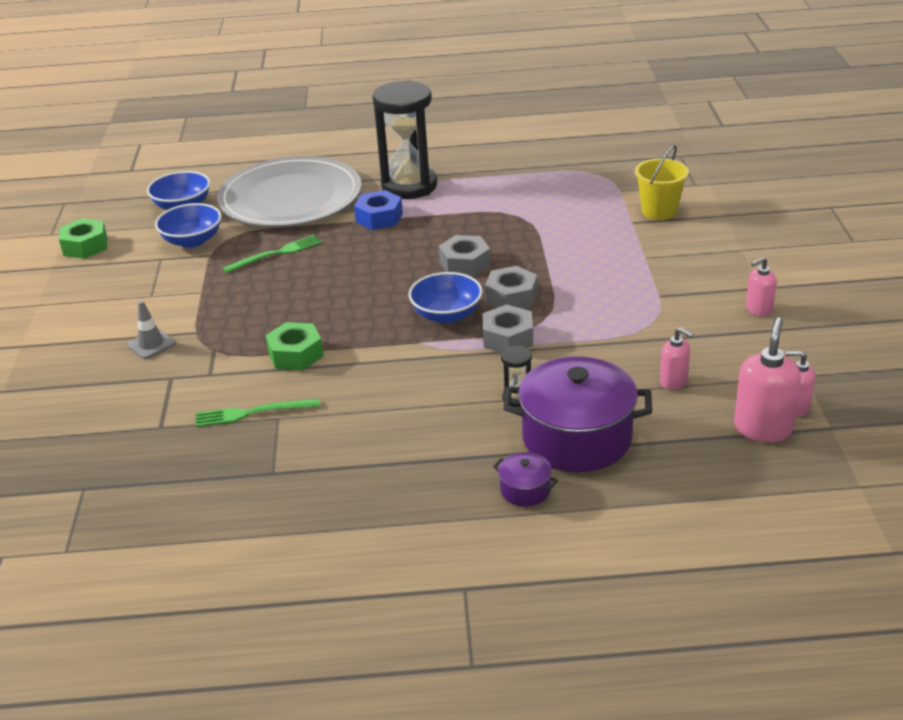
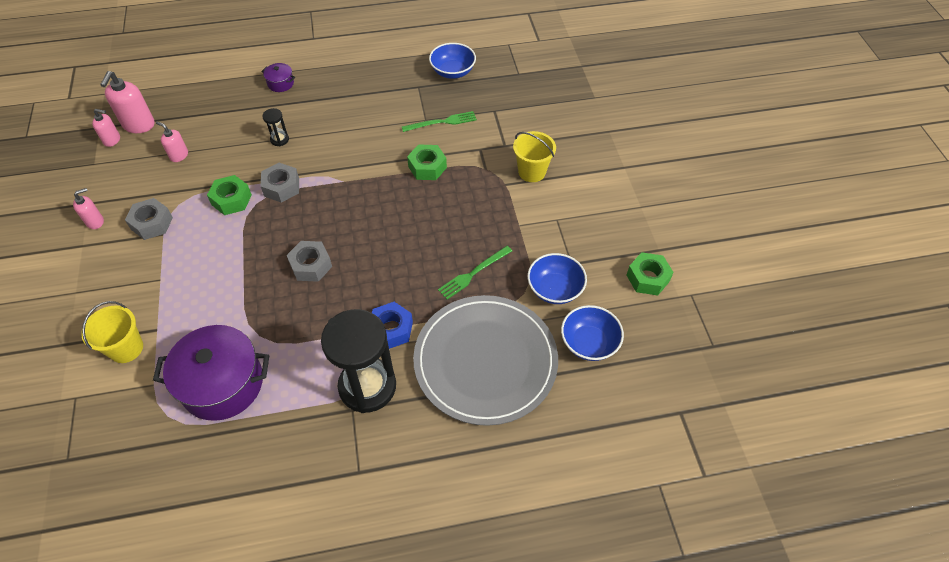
camera: 170 degrees right, 20 degrees up
(151, 344) = (532, 172): grey traffic cone -> yellow bucket
(446, 315) = (325, 208): blue bowl -> blue bowl (452, 72)
(511, 297) = (276, 228): grey nut -> grey nut (152, 223)
(577, 326) = (231, 200): none -> green nut
(577, 438) = (248, 114): purple pot -> purple pot (222, 384)

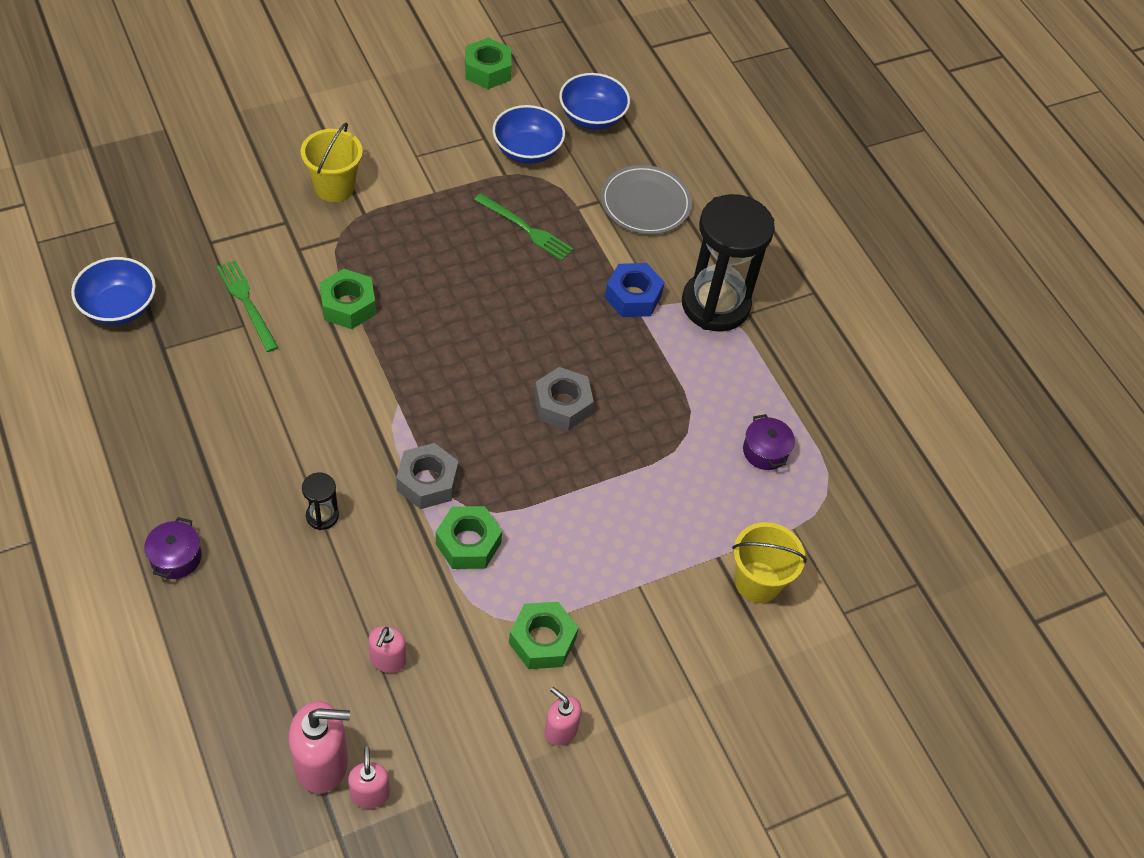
camera: 110 degrees left, 0 degrees up
(152, 223) = (542, 640): grey nut -> green nut
(222, 384) = (765, 451): purple pot -> purple pot, size x0.44
(485, 361) = (645, 203): grey plate -> grey plate, size x0.54

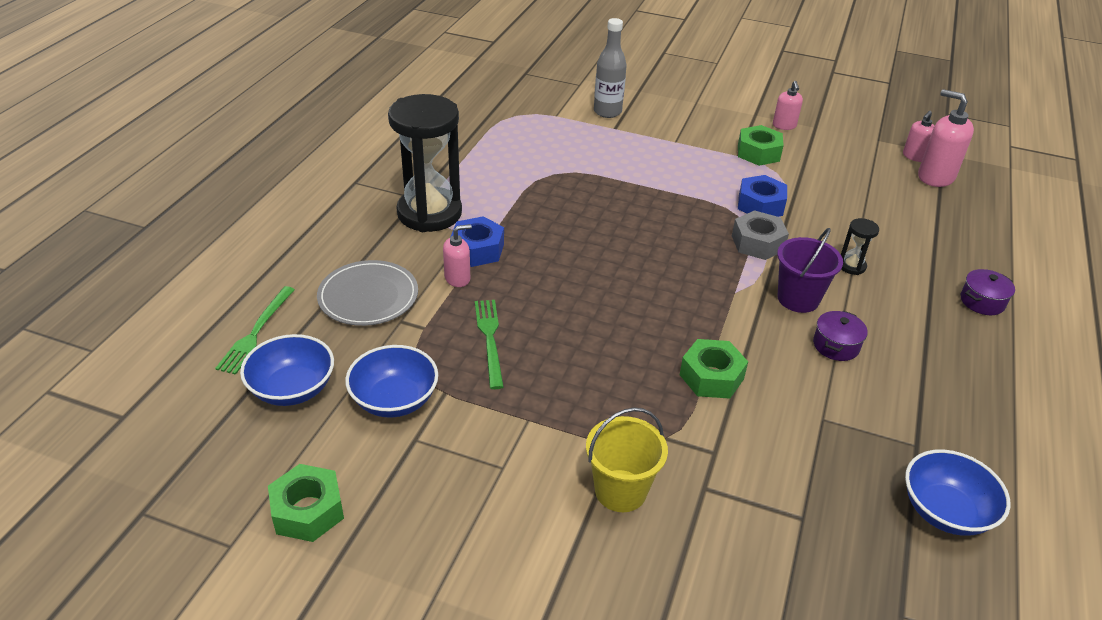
camera: 130 degrees left, 15 degrees down
(247, 303) = (806, 435): green fork -> green fork (256, 332)
(341, 435) = (798, 299): none -> purple bucket
(387, 660) = (862, 190): pink soap dispenser -> pink soap dispenser (457, 278)
(468, 543) = (760, 205): green nut -> blue nut
(562, 405) = (615, 227): grey nut -> none
(757, 582) = (607, 112): yellow bucket -> grey bottle
(765, 451) = (520, 144): purple pot -> purple pot (836, 345)

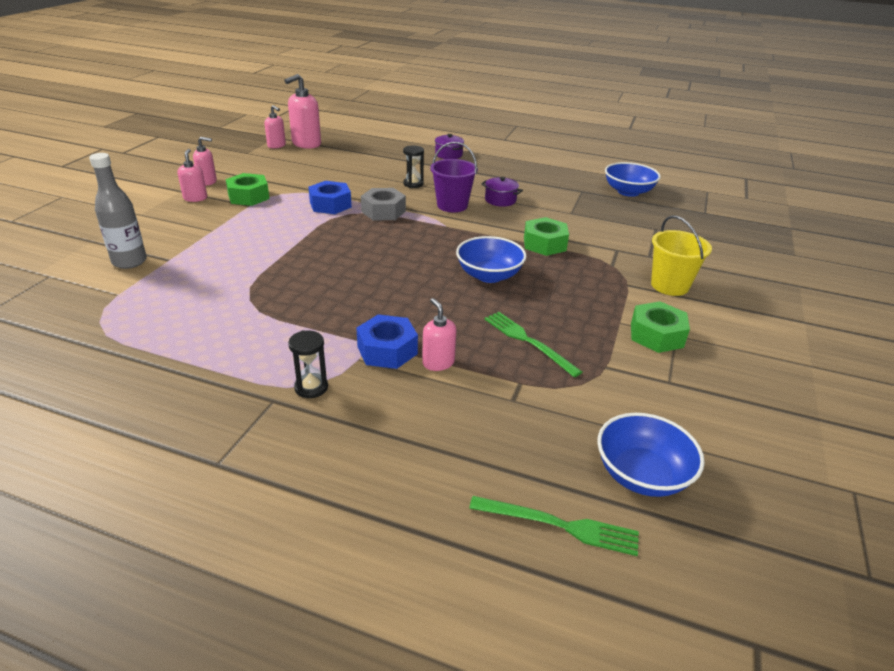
camera: 90 degrees left, 5 degrees down
(308, 511) = (784, 442): green nut -> green nut (656, 335)
(368, 296) = (475, 428): grey plate -> none
(394, 400) = (627, 397): blue bowl -> blue bowl (489, 275)
(429, 213) = (311, 387): black hourglass -> black hourglass, size x0.41
(489, 339) = (528, 341): green fork -> green fork turned 60 degrees clockwise
(741, 124) = (195, 198): none -> pink soap dispenser

